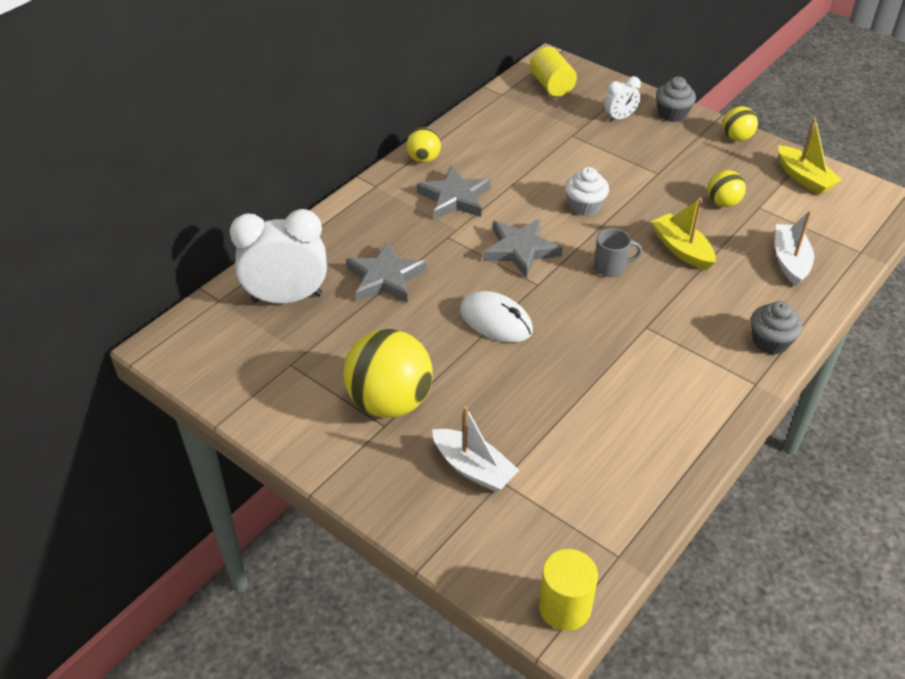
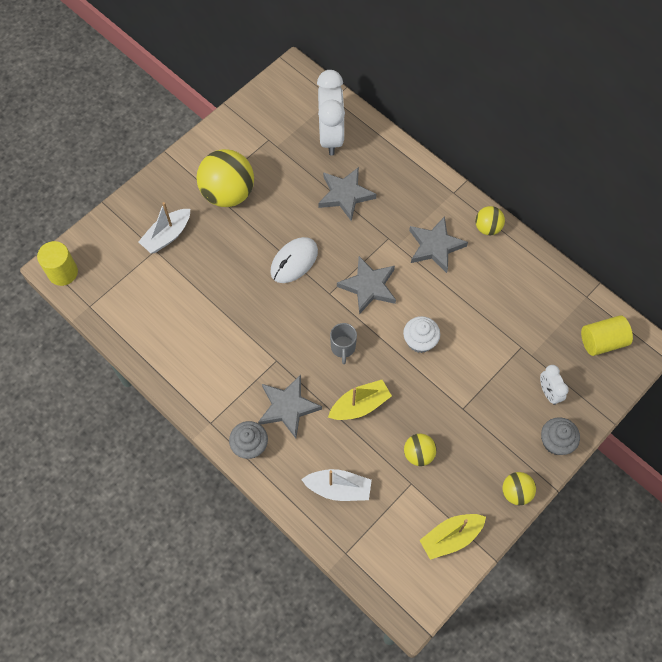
camera: 95 degrees right, 20 degrees up
(706, 311) = (288, 407): none -> grey star

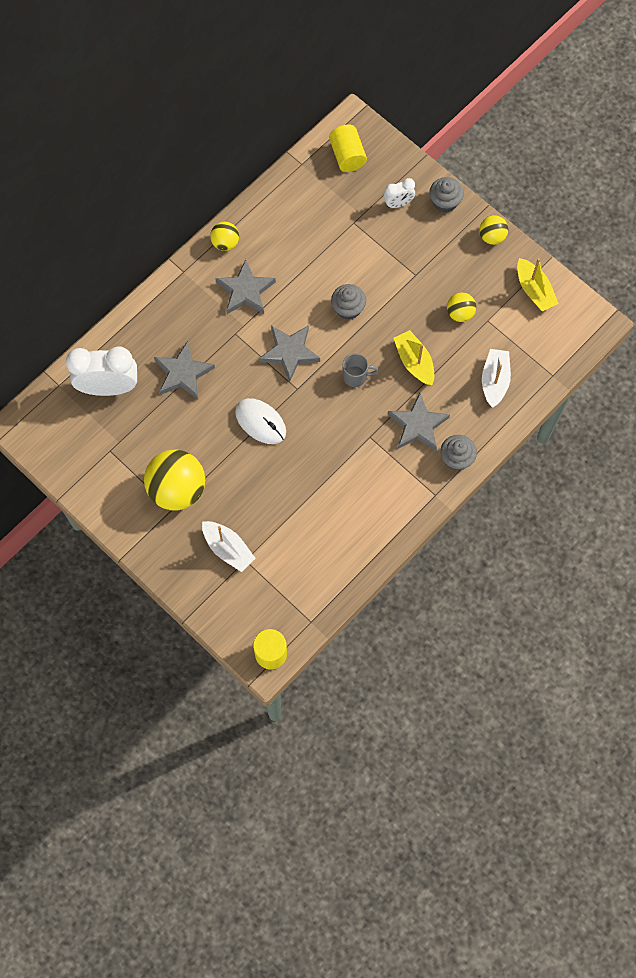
camera: 90 degrees left, 5 degrees up
(420, 341) = (348, 308): white cupcake -> grey cupcake

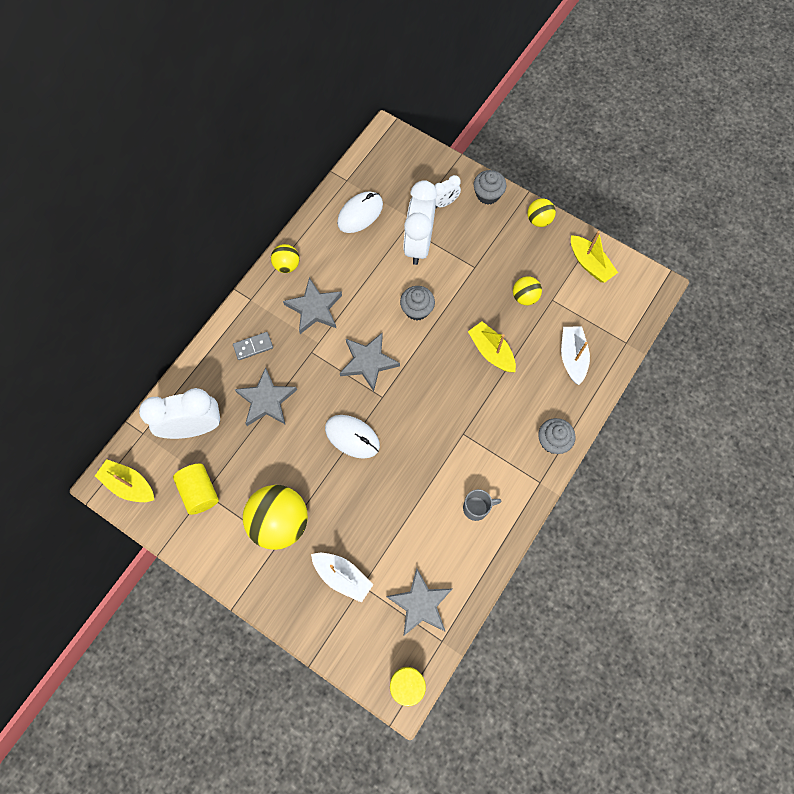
camera: 10 degrees left, 0 degrees up
(39, 431) = (129, 485): none -> yellow boat
(178, 319) = (253, 346): none -> grey domino
(309, 201) = (360, 214): none -> white mouse
(347, 156) = (388, 166): yellow cylinder -> yellow cylinder (199, 492)
(356, 376) = (437, 375): grey mug -> grey mug (476, 508)
(363, 242) = (418, 244): none -> white clock
(417, 425) = (507, 414): grey star -> grey star (420, 604)

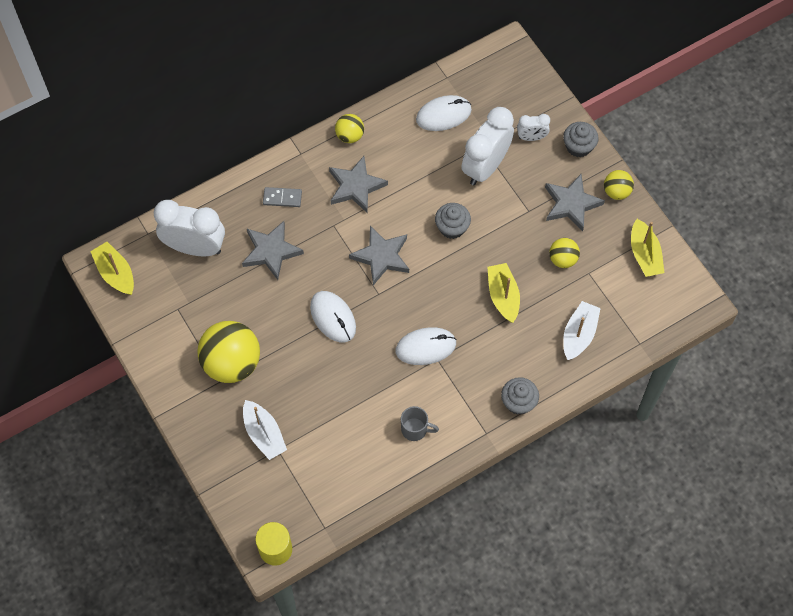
camera: 25 degrees right, 5 degrees down
(199, 492) = (173, 306): yellow cylinder -> none
(420, 604) = (321, 488): grey star -> grey star (571, 204)
(448, 427) = (425, 347): none -> white mouse

